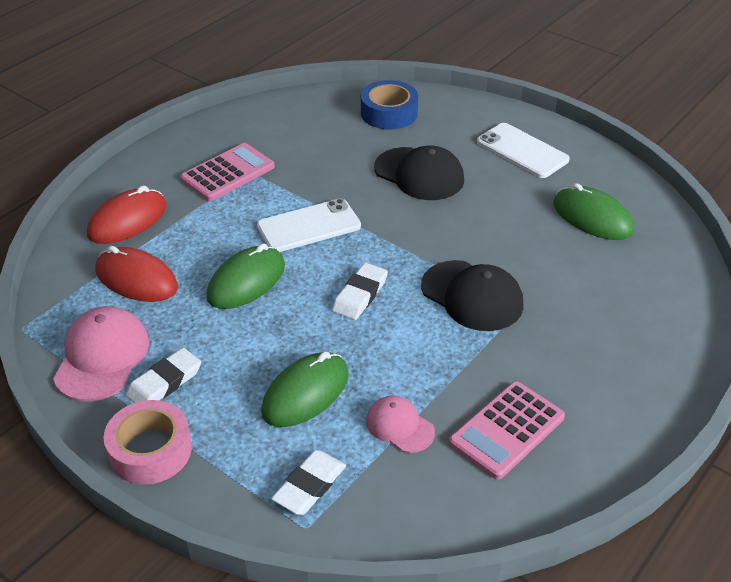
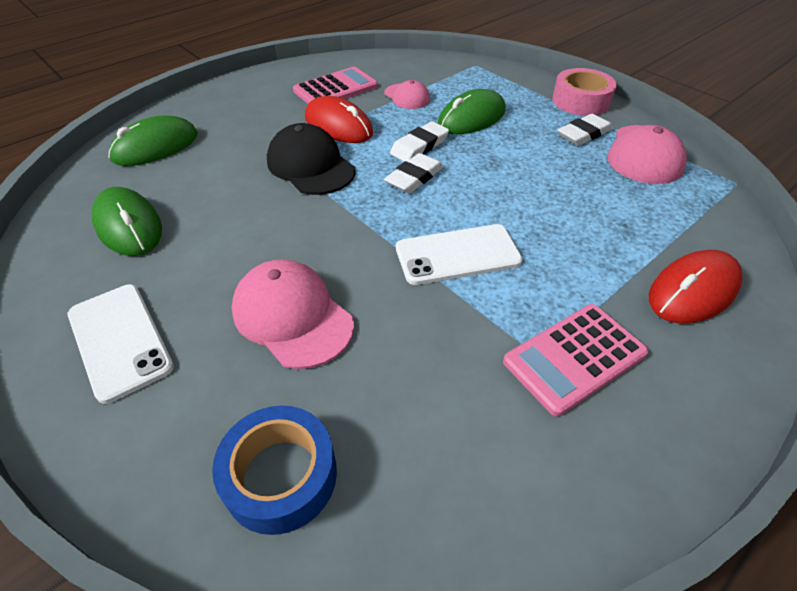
camera: 170 degrees left, 5 degrees up
(136, 279) = (645, 216): red mouse -> red mouse (338, 126)
(246, 281) = (527, 201): green mouse -> green mouse (155, 147)
(309, 486) = (472, 78): white eraser -> white eraser (419, 146)
(419, 174) = (292, 316): black cap -> pink cap

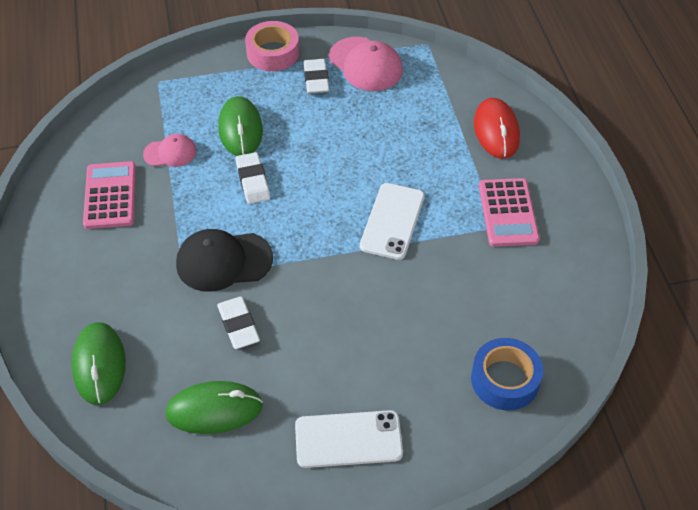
camera: 60 degrees left, 5 degrees up
(292, 316) = (389, 333): pink cap -> none
(338, 126) = (177, 219): red mouse -> none
(414, 177) = (291, 203): white eraser -> white eraser (238, 325)

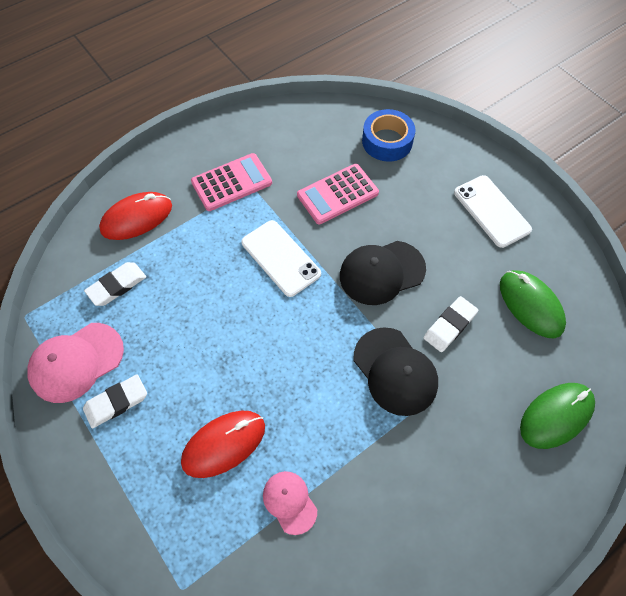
camera: 115 degrees left, 10 degrees up
(110, 196) = (378, 532): pink calculator -> pink calculator (337, 194)
(240, 129) = (224, 444): green mouse -> red mouse
(253, 181) = (289, 395): white eraser -> white eraser (117, 286)
(273, 53) = (85, 472): pink tape -> none
(329, 295) = (381, 272): none -> black cap
(365, 64) = (76, 362): pink cap -> pink cap turned 150 degrees counterclockwise
(392, 221) = (280, 258): white phone -> white phone turned 60 degrees clockwise

